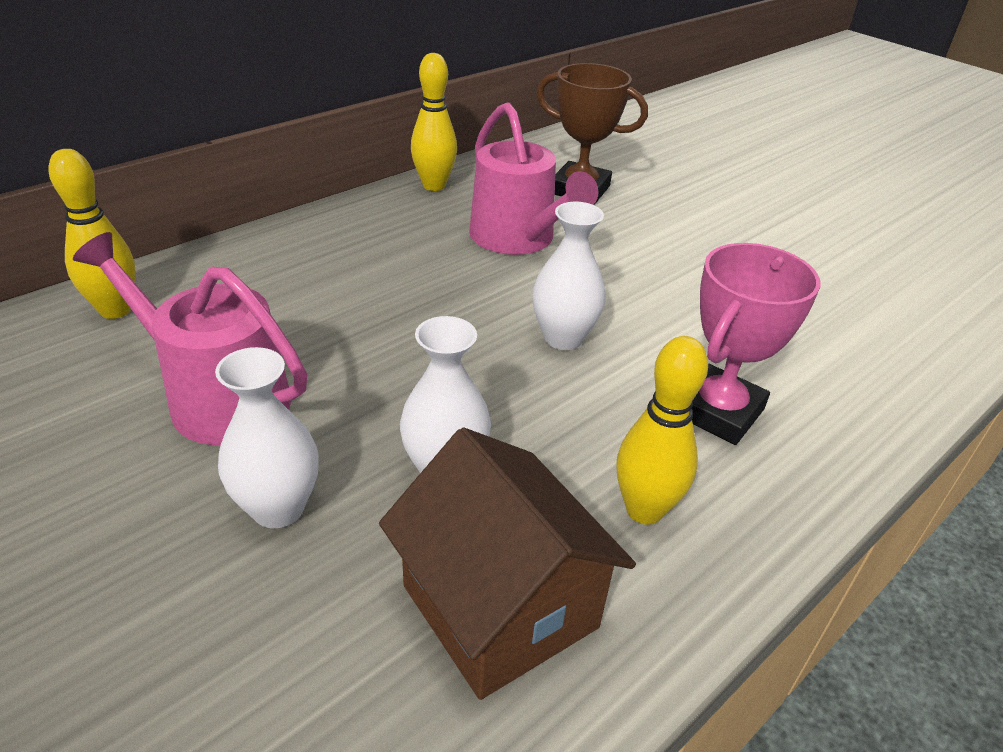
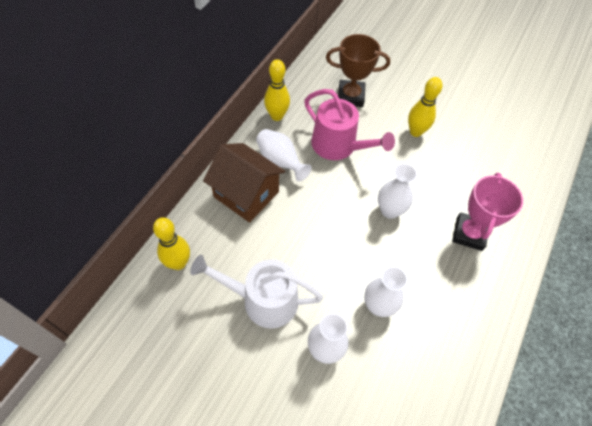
camera: 20 degrees left, 20 degrees up
(218, 398) = (263, 300): pink watering can -> white watering can
(399, 234) = (280, 162): none -> white vase
(499, 606) = (429, 363): brown house -> brown house (246, 194)
(644, 510) = (461, 298): yellow bowling pin -> yellow bowling pin (415, 132)

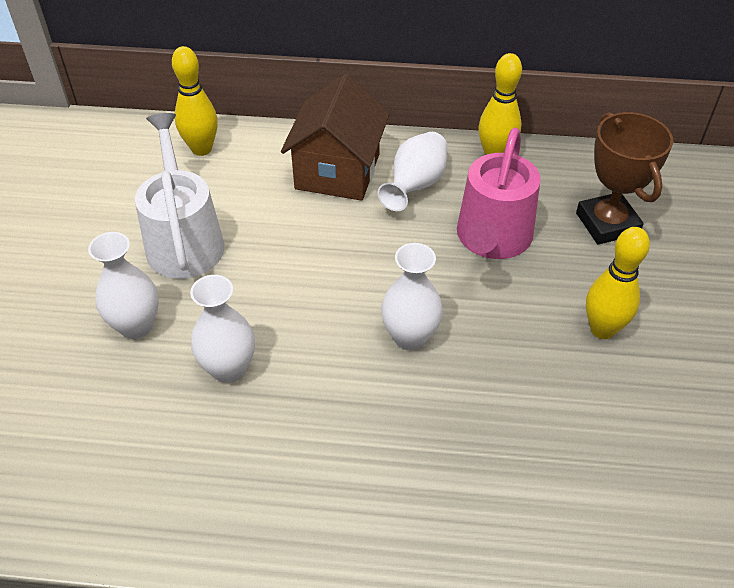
camera: 70 degrees right, 10 degrees down
(469, 234) = (431, 464): pink trophy -> none

